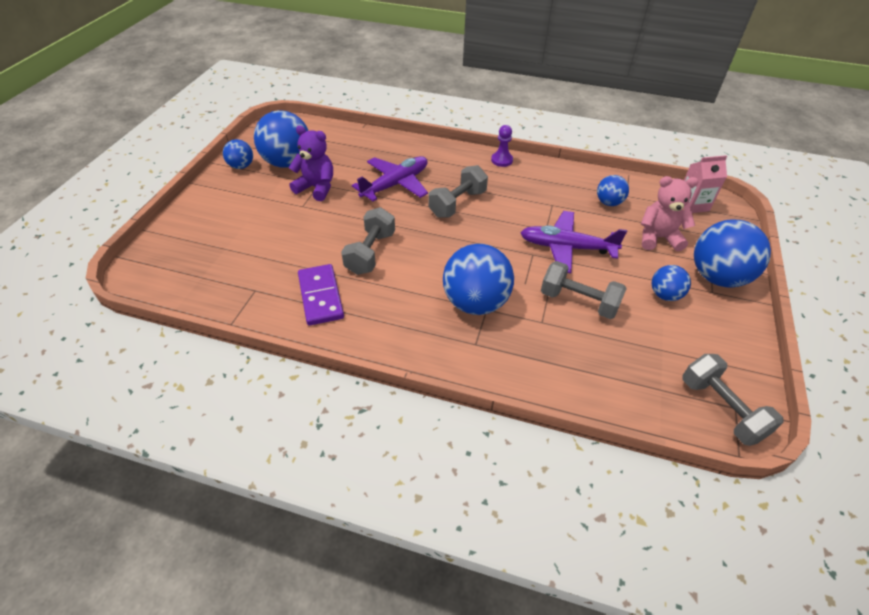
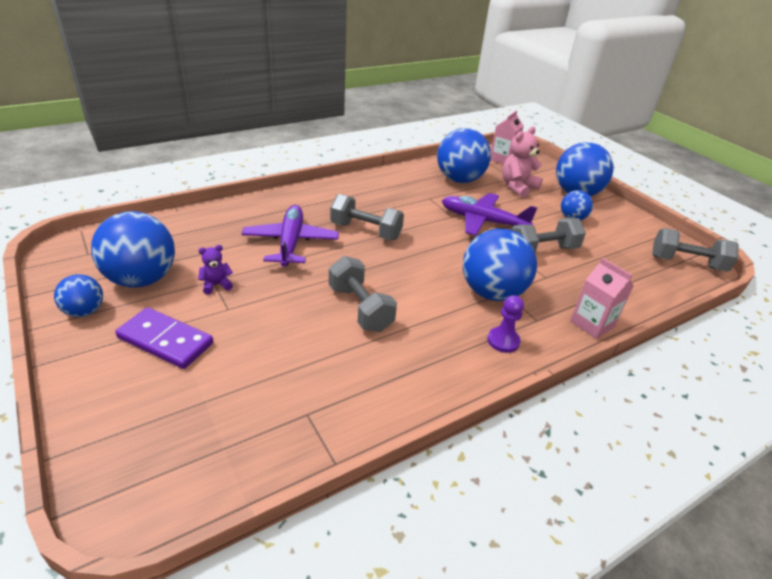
camera: 50 degrees left, 10 degrees down
(316, 188) = (216, 285): purple teddy bear -> purple teddy bear, size x0.54
(320, 296) = (378, 372): purple domino -> purple domino (165, 341)
(457, 204) = (366, 231): grey dumbbell -> grey dumbbell turned 60 degrees counterclockwise
(501, 160) = (347, 184): purple pawn -> purple pawn (503, 341)
(515, 379) = (592, 324): none -> pink carton
(566, 248) = (482, 221): purple plane -> purple plane turned 60 degrees clockwise
(608, 203) = (459, 179): blue ball -> blue ball, size x1.89

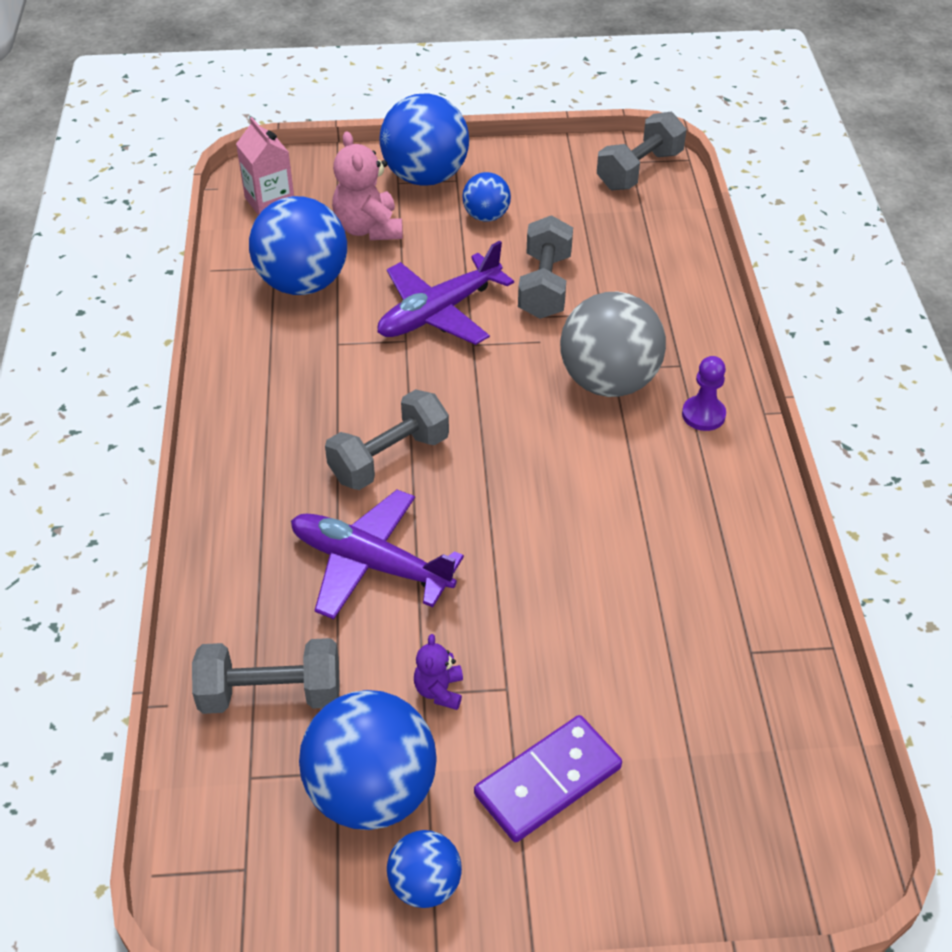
camera: 60 degrees left, 10 degrees up
(360, 308) = (577, 532): grey dumbbell -> grey dumbbell (271, 694)
(492, 292) = (608, 381): blue ball -> grey ball
(592, 324) = (709, 319): pink carton -> none

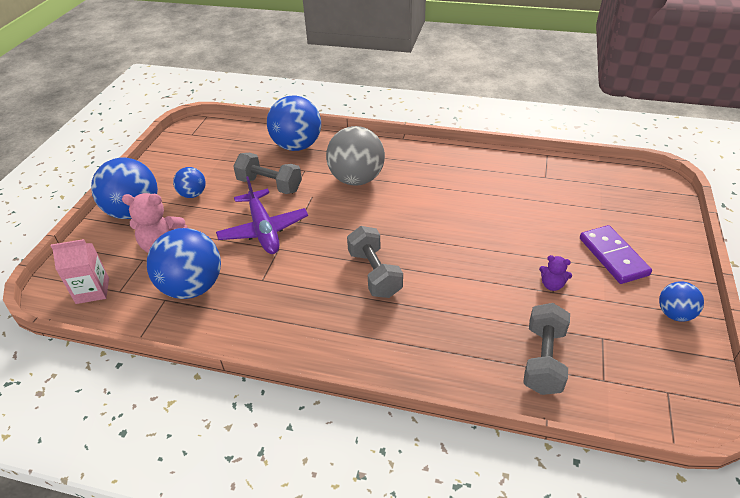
camera: 70 degrees left, 5 degrees down
(370, 564) = (455, 297): purple plane -> none
(372, 792) = (616, 325): blue ball -> blue ball (297, 146)
(639, 170) = (201, 133): grey dumbbell -> none
(703, 415) = (395, 155): purple pawn -> none

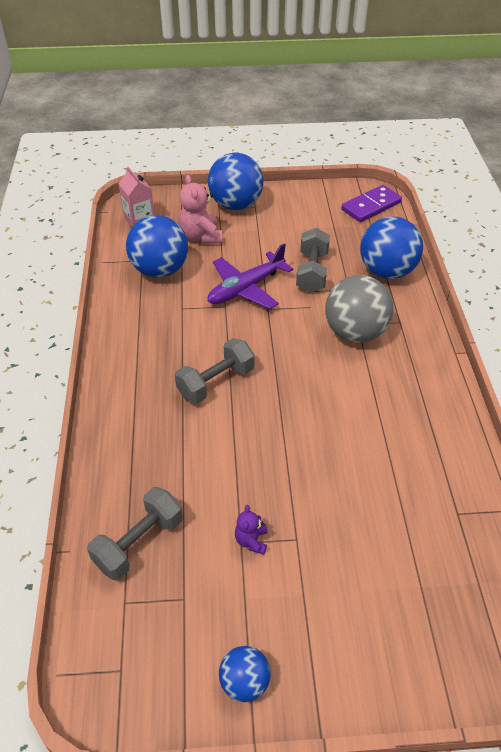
camera: 70 degrees right, 5 degrees up
(193, 194) = (274, 229): blue ball -> none
(543, 360) = (139, 543): grey dumbbell -> grey dumbbell turned 45 degrees counterclockwise
(613, 256) = (326, 605): purple domino -> purple domino (371, 206)

